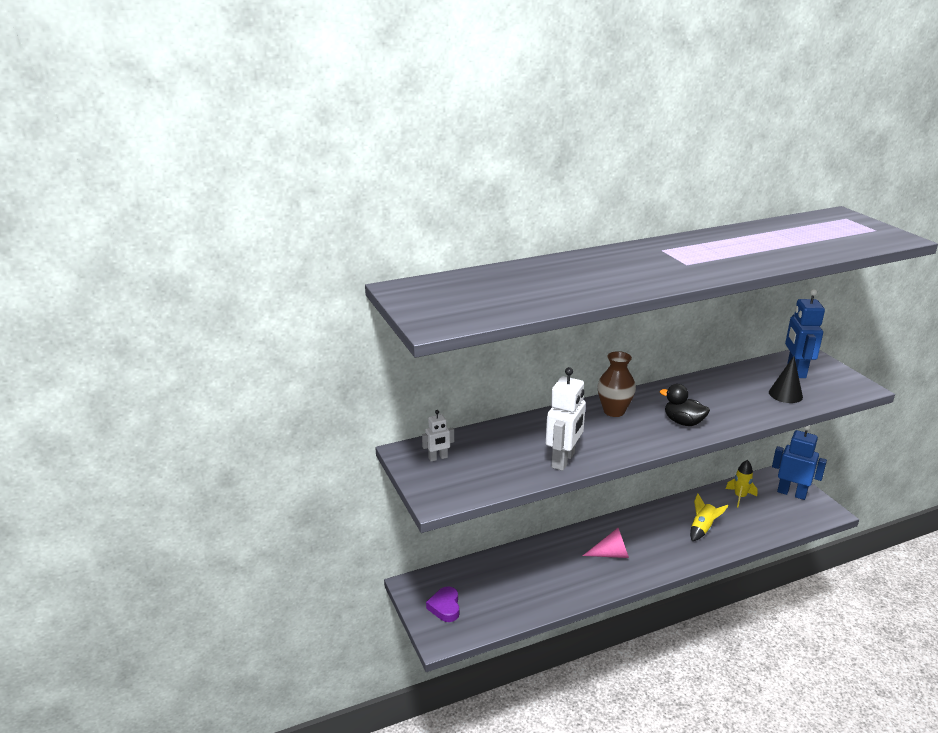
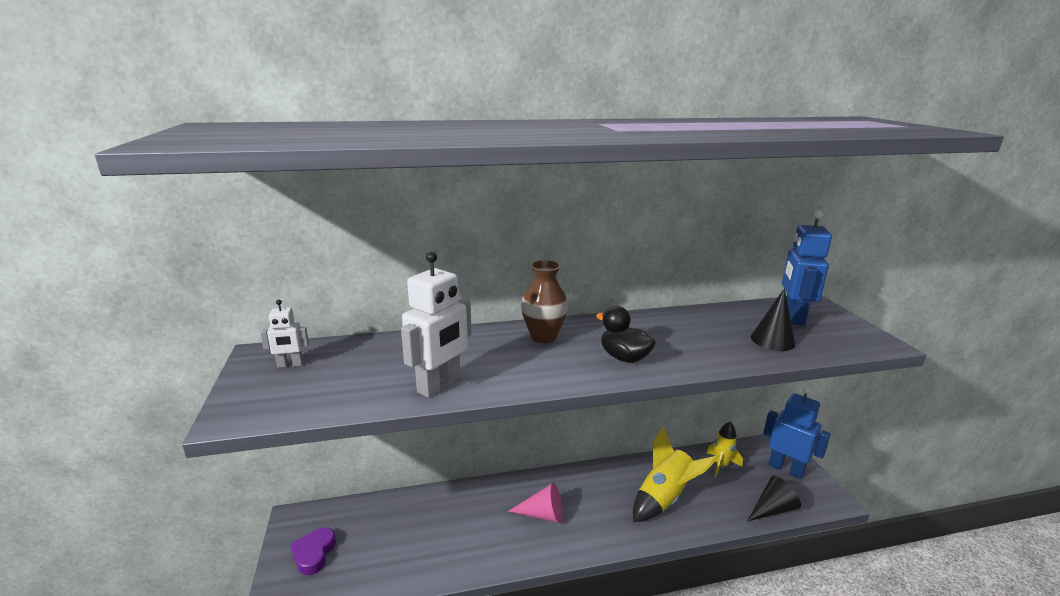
camera: 10 degrees right, 5 degrees down
(702, 529) = (664, 498): yellow rocket -> yellow rocket, size x1.62
(787, 526) = (772, 509): none -> black cone

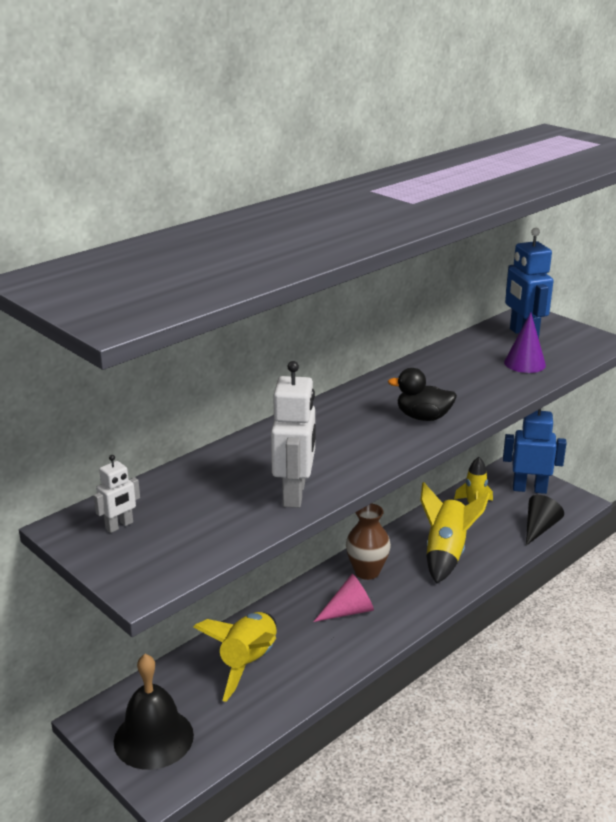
camera: 30 degrees left, 5 degrees up
(314, 553) = (153, 738): purple heart -> black bell
(431, 523) = (248, 663): none -> yellow rocket
(543, 337) = (332, 419): brown vase -> brown vase (367, 572)
(772, 340) = (524, 363): black cone -> purple cone

